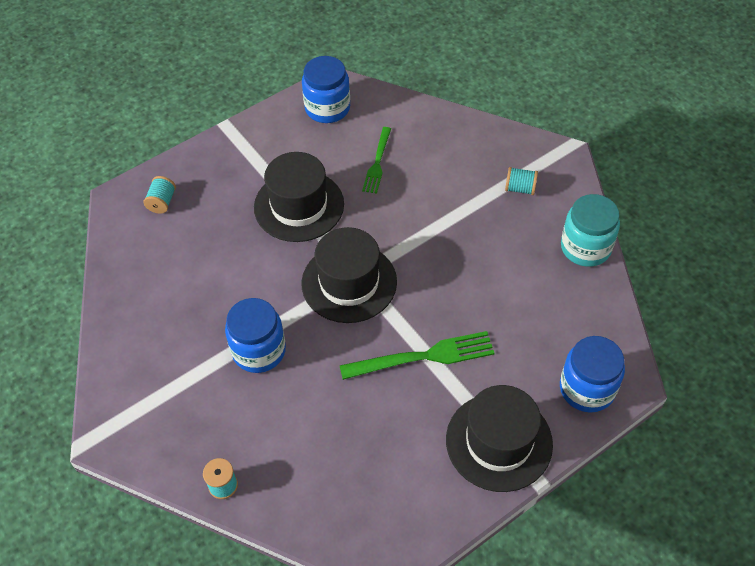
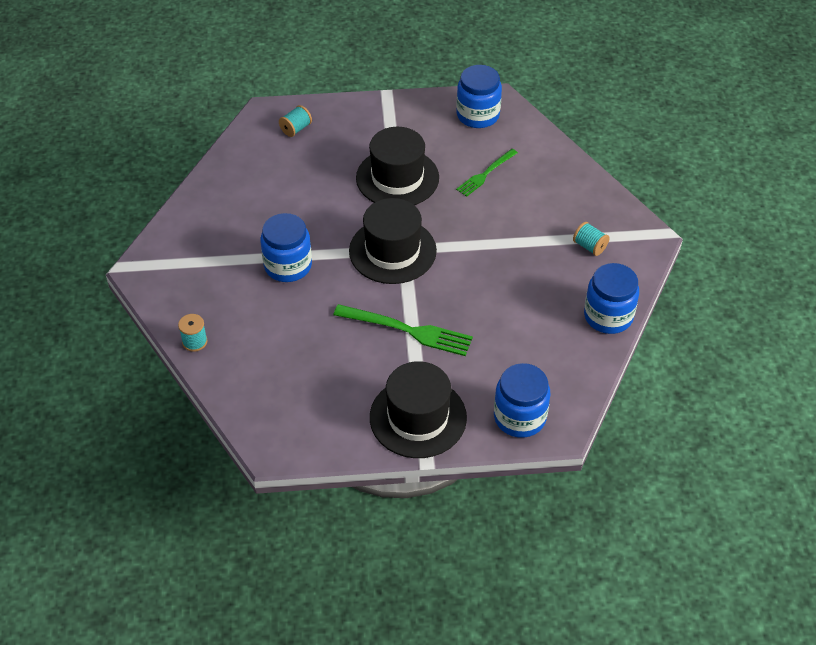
camera: 30 degrees right, 5 degrees down
(585, 247) = (608, 316): turquoise jar -> blue jar

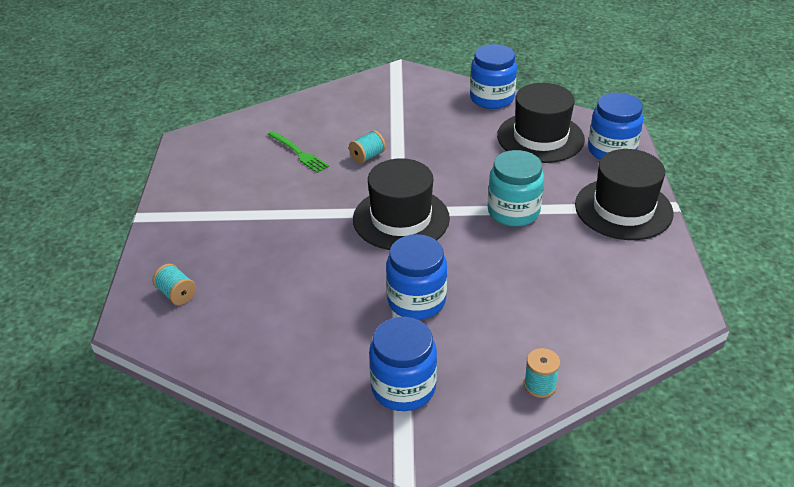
camera: 85 degrees left, 10 degrees down
(397, 178) = (289, 212): black hat -> black hat (540, 137)
(408, 330) = (513, 211): green fork -> turquoise jar
(478, 115) = (207, 153): blue jar -> blue jar (403, 387)
(589, 246) = (408, 101): turquoise spool -> turquoise spool (367, 156)

